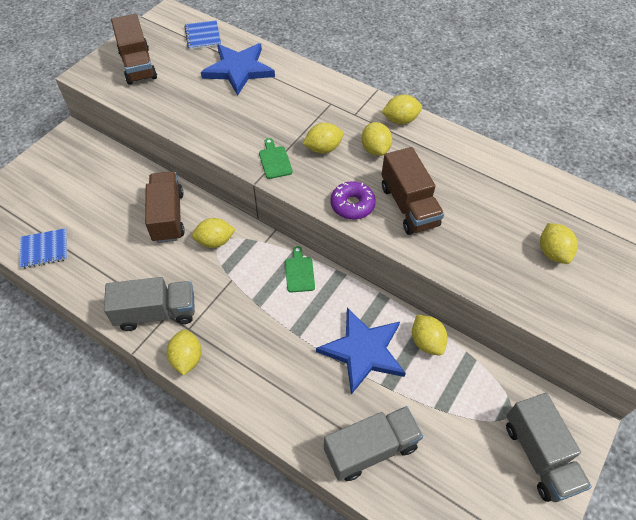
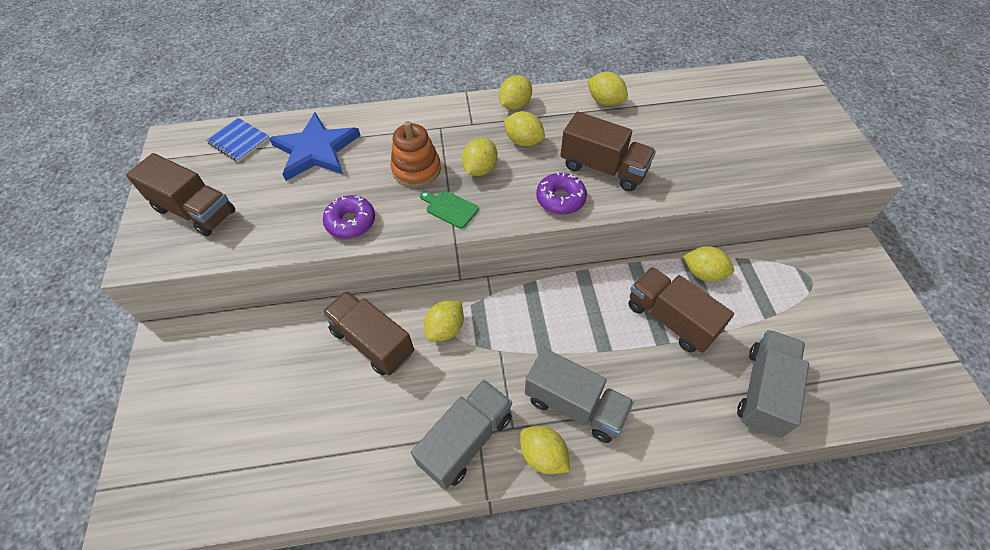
camera: 40 degrees left, 0 degrees up
(44, 249) = (270, 482): blue notebook -> none
(209, 129) = (351, 222): none -> purple donut
(283, 122) = (416, 169): none -> orange stacking toy
(299, 272) = (549, 297): green cutting board -> none
(363, 351) = (670, 319): blue star -> brown truck
(539, 455) = (859, 292): grey truck -> grey truck (575, 405)
(552, 252) = (737, 132): yellow lemon -> yellow lemon (605, 101)

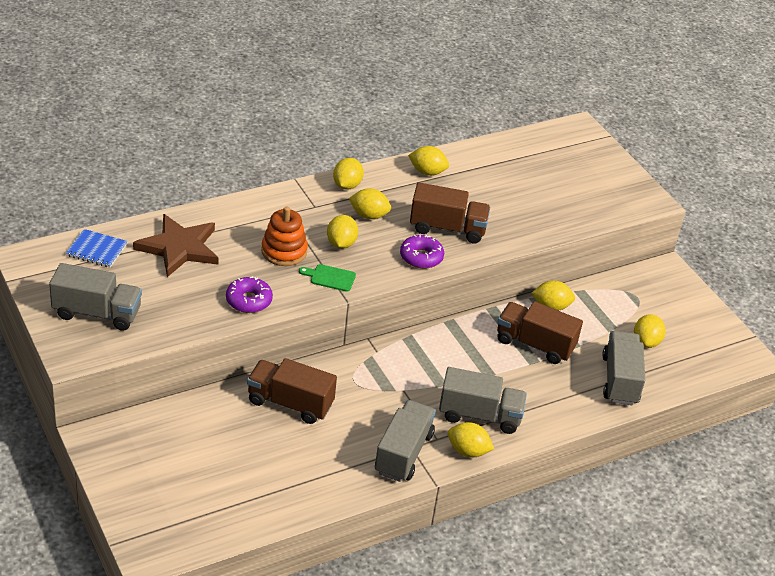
camera: 25 degrees left, 15 degrees down
(195, 211) = (97, 313): brown truck -> grey truck
(316, 150) = (179, 248): blue star -> brown star
(445, 329) = (350, 383): yellow lemon -> yellow lemon (646, 342)

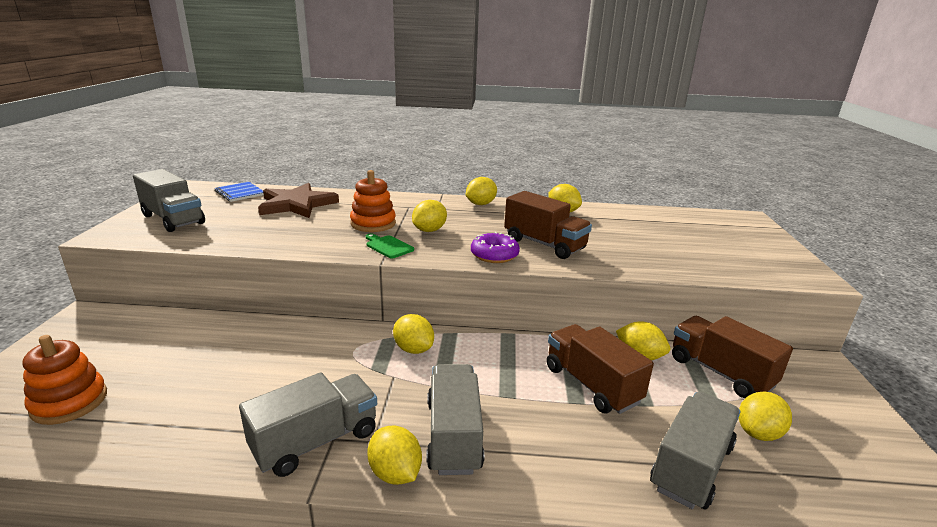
camera: 35 degrees right, 15 degrees down
(209, 499) = (69, 402): none -> orange stacking toy
(249, 300) = (295, 242): purple donut -> none
(290, 403) = (270, 348): brown truck -> brown truck (720, 372)
(369, 215) = (477, 222): yellow lemon -> yellow lemon (413, 349)
(479, 415) = (453, 435): grey truck -> grey truck turned 135 degrees counterclockwise

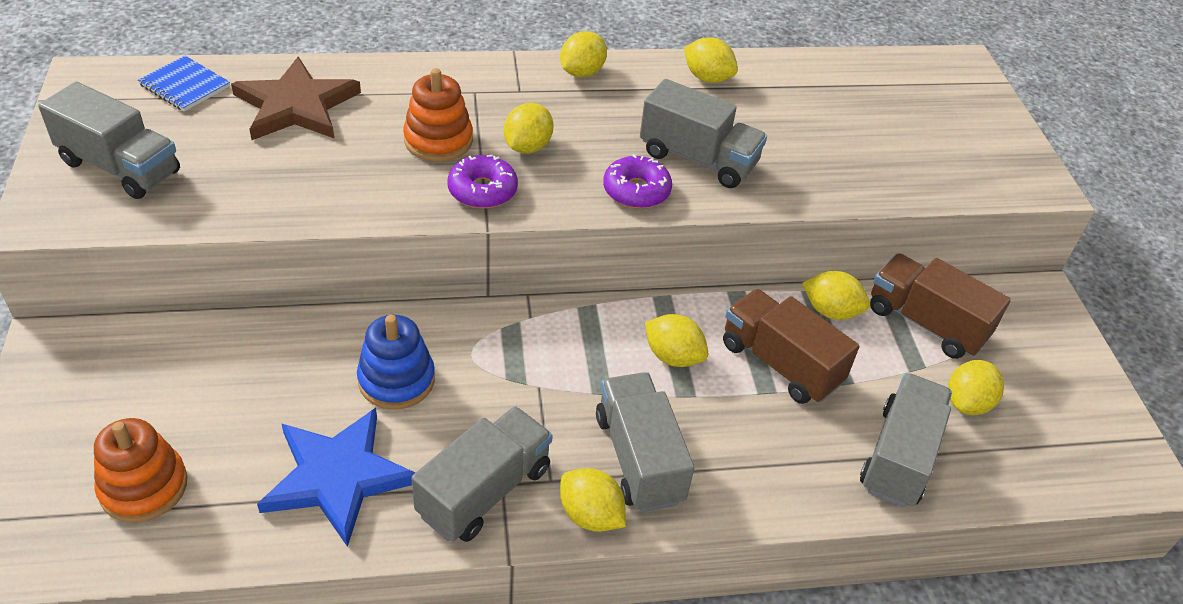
camera: 15 degrees left, 20 degrees up
(210, 415) = (337, 476): none -> blue star
(291, 360) = (396, 380): none -> blue stacking toy
(388, 246) = (482, 190): green cutting board -> purple donut
(413, 349) = (548, 340): yellow lemon -> yellow lemon (673, 356)
(544, 244) = (698, 159): brown truck -> grey truck

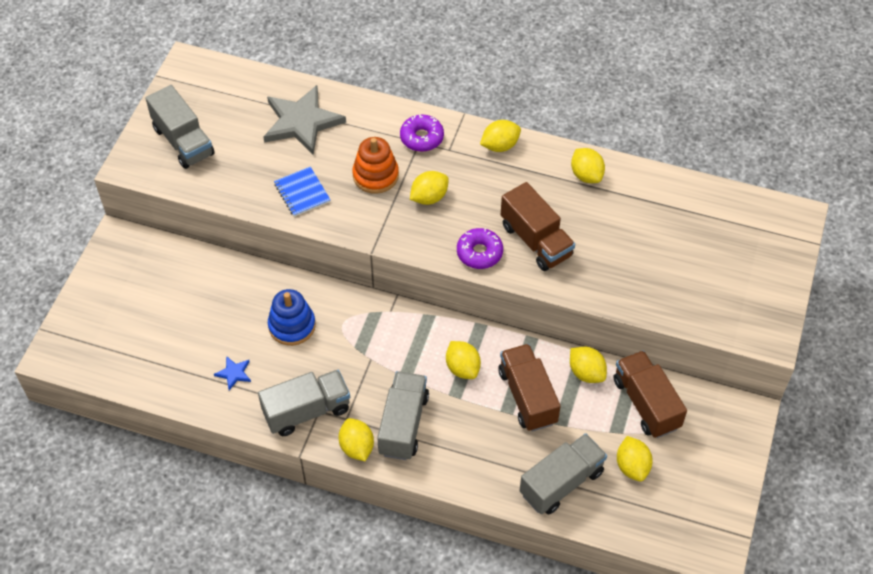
camera: 30 degrees right, 10 degrees up
(144, 487) = (135, 343): orange stacking toy -> none
(185, 86) = (242, 87): blue notebook -> blue notebook (302, 193)
(296, 106) = (301, 122): brown star -> grey star
(337, 476) = (234, 373): blue star -> blue star, size x0.42
(482, 190) = (383, 222): purple donut -> purple donut (422, 138)
(698, 159) = (536, 240): grey truck -> brown truck
(967, 403) = (632, 466): yellow lemon -> yellow lemon turned 75 degrees counterclockwise

